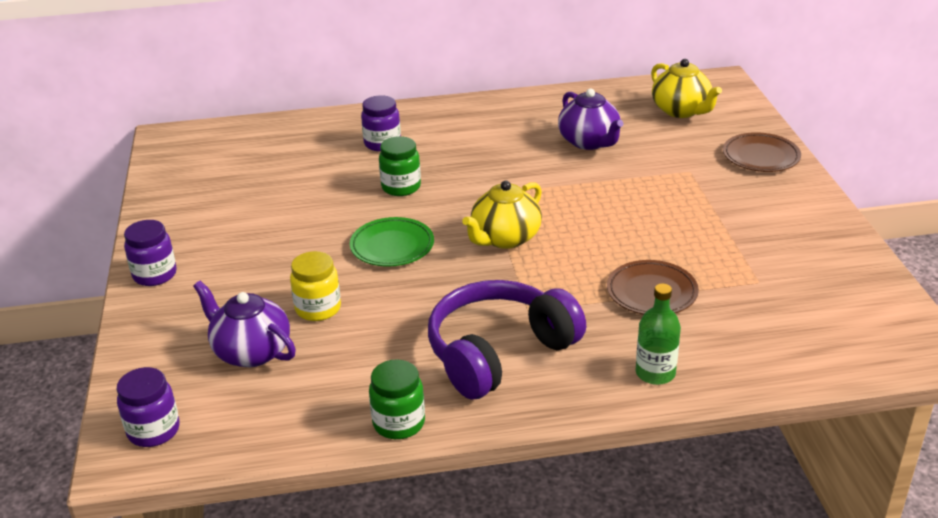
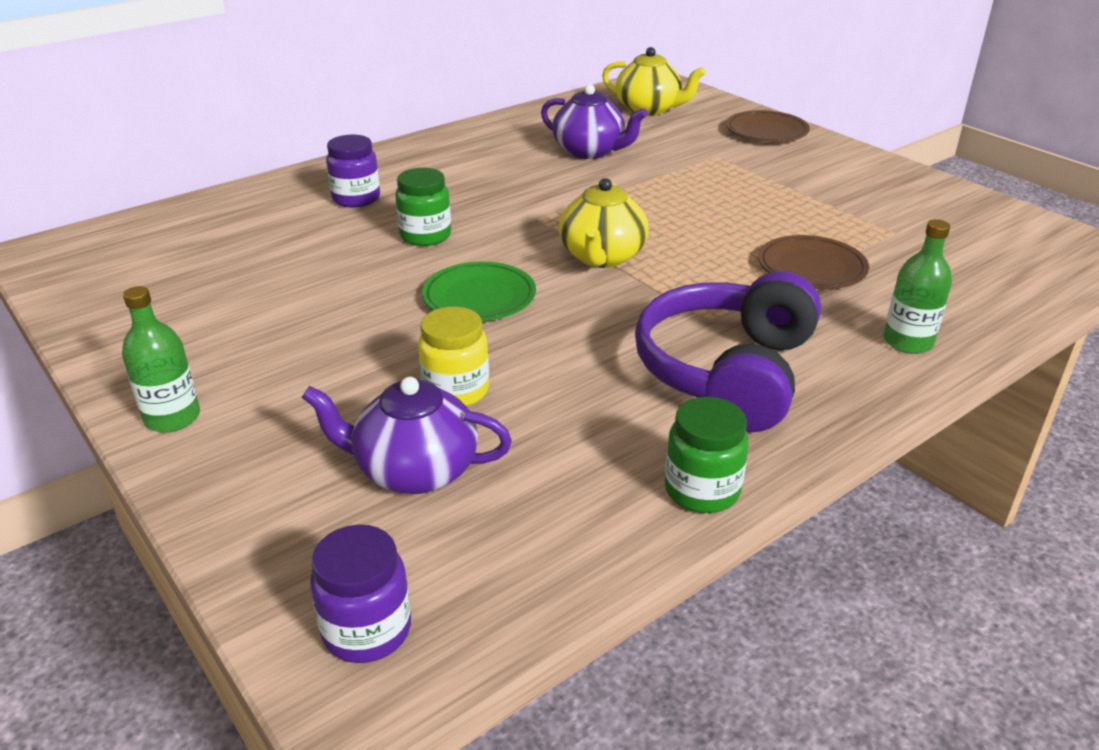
camera: 30 degrees left, 0 degrees up
(155, 275) = (172, 417): purple jar -> green bottle

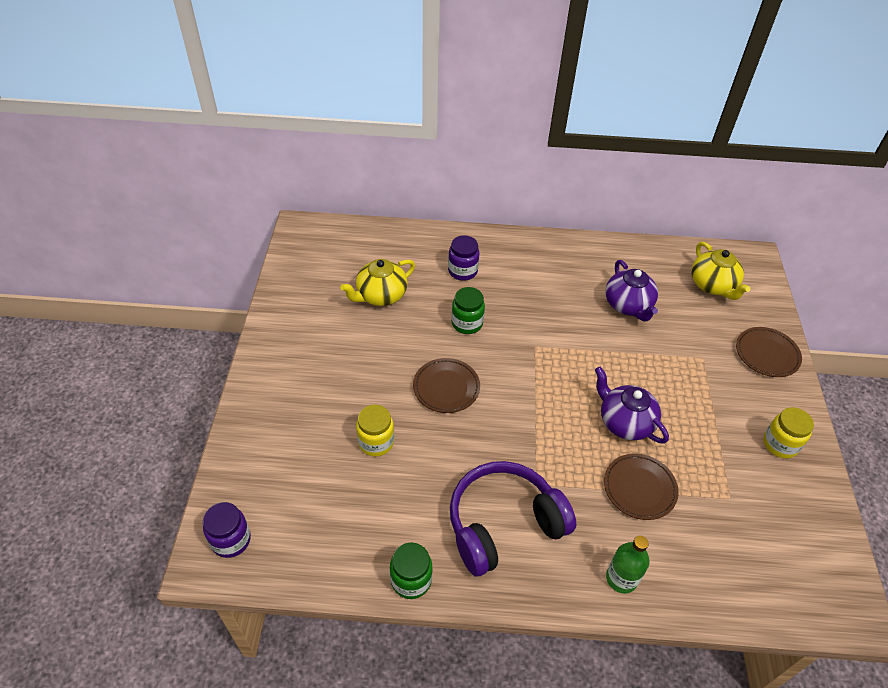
camera: 40 degrees right, 15 degrees up
(172, 417) = (263, 376): green bottle -> none
(414, 470) = (317, 475): purple teapot -> purple teapot (624, 422)
(479, 297) = (446, 387): green plate -> brown plate
(602, 257) = (535, 399): yellow teapot -> yellow teapot (380, 295)
(872, 180) = (780, 444): none -> yellow jar

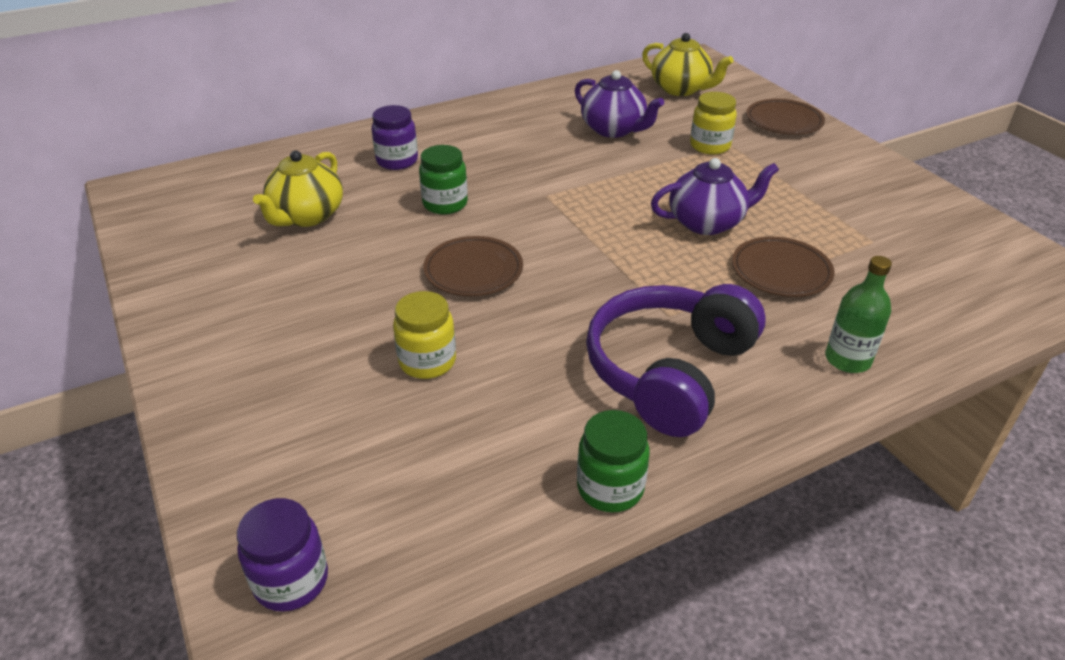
camera: 30 degrees left, 10 degrees down
(624, 422) = (707, 222): purple teapot -> purple teapot turned 150 degrees clockwise
(780, 444) = (869, 182): yellow jar -> yellow jar (710, 146)

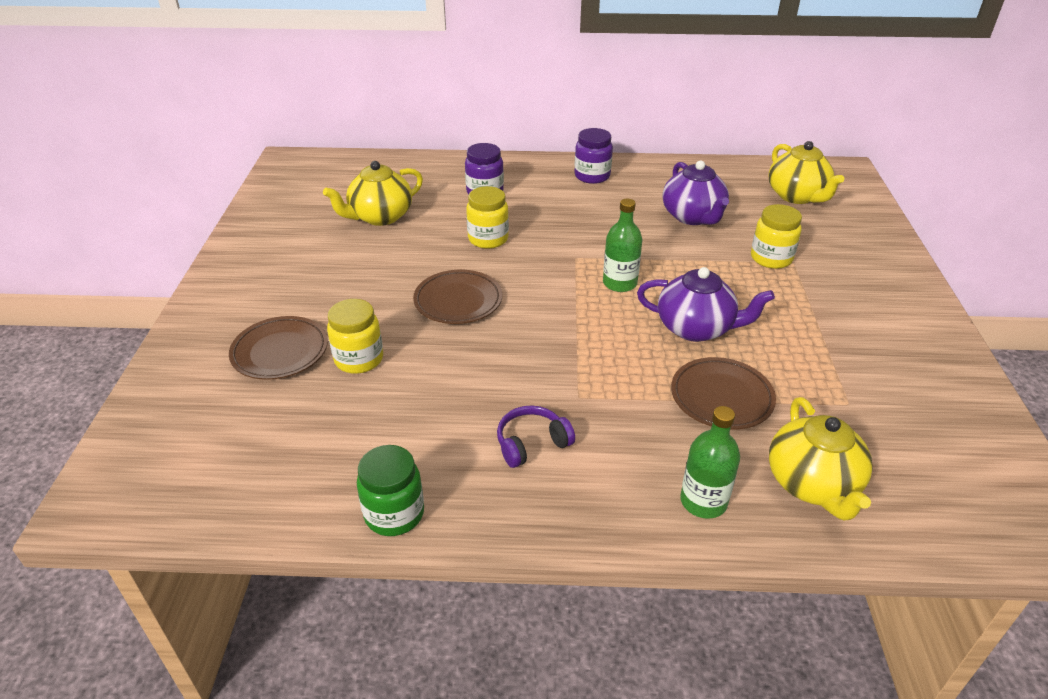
camera: 30 degrees right, 0 degrees up
(291, 581) = (137, 475): purple jar -> purple jar (592, 176)
(445, 204) = (488, 239): green jar -> yellow jar
(607, 205) = (619, 283): none -> green bottle
(669, 371) = (531, 443): purple headphones -> purple headphones, size x0.44
(784, 121) = (875, 256): brown plate -> brown plate (280, 352)
(908, 312) = (812, 484): none -> yellow teapot

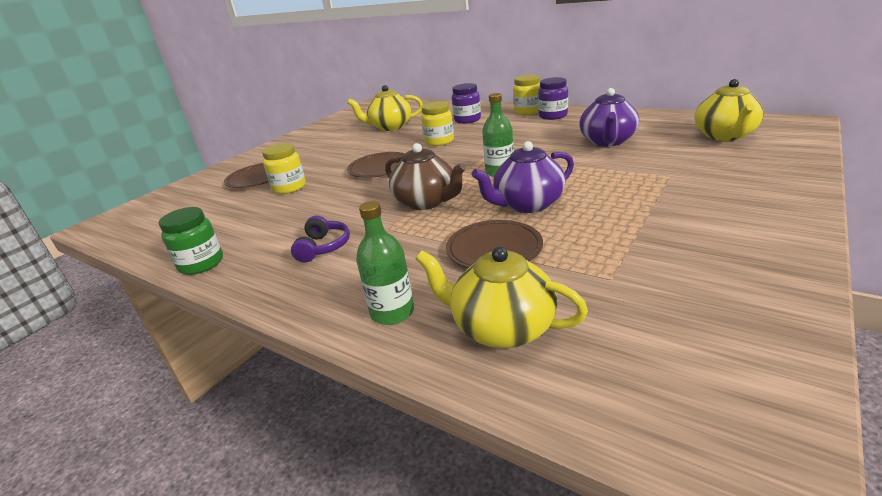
camera: 35 degrees right, 10 degrees down
(531, 443) = (323, 247): purple headphones -> purple headphones turned 90 degrees clockwise
(582, 347) = (426, 202): none -> brown teapot
(696, 328) = (527, 204): purple teapot -> purple teapot turned 105 degrees clockwise
(771, 258) = (650, 171): yellow jar -> yellow jar (527, 111)
(812, 484) = (501, 328): yellow teapot -> yellow teapot turned 90 degrees clockwise

